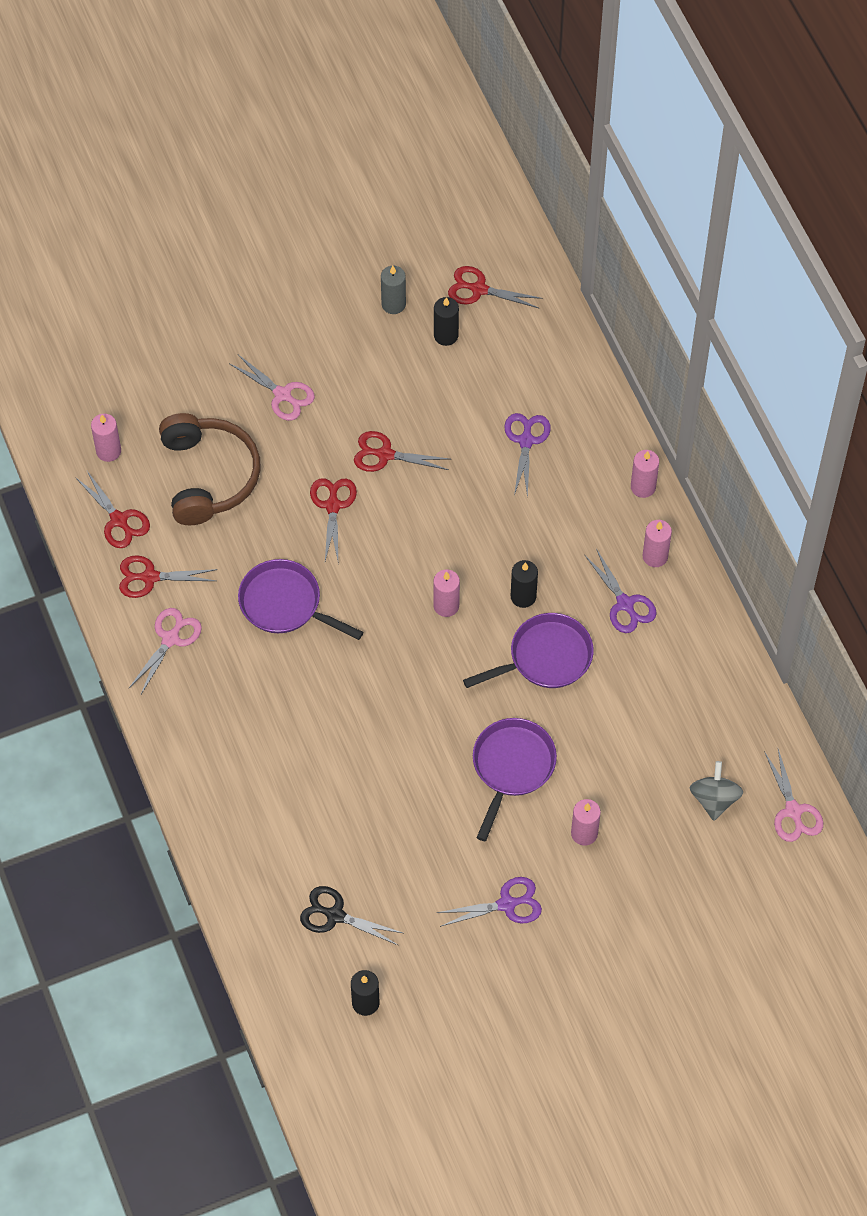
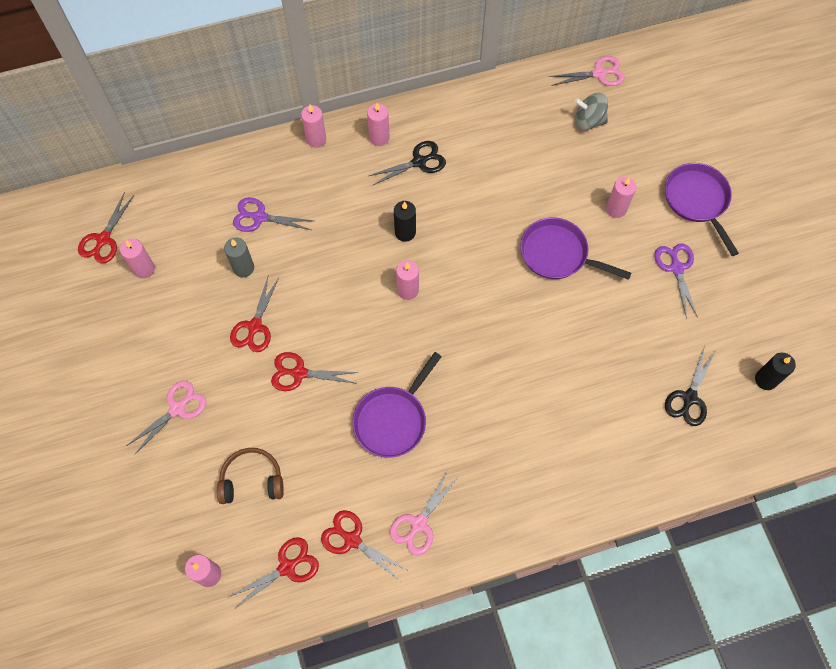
camera: 85 degrees left, 5 degrees up
(150, 577) = (352, 540): red scissors -> red scissors turned 120 degrees clockwise
(170, 639) = (419, 524): pink scissors -> pink scissors turned 90 degrees counterclockwise
(208, 476) = (252, 480): brown headphones -> brown headphones, size x0.61
(393, 304) = (102, 308): grey candle -> grey candle (243, 268)
(446, 335) = (144, 269): black candle -> pink candle
(545, 658) = (462, 221): purple pan -> purple pan (697, 201)
(625, 604) = (419, 162): purple scissors -> black scissors

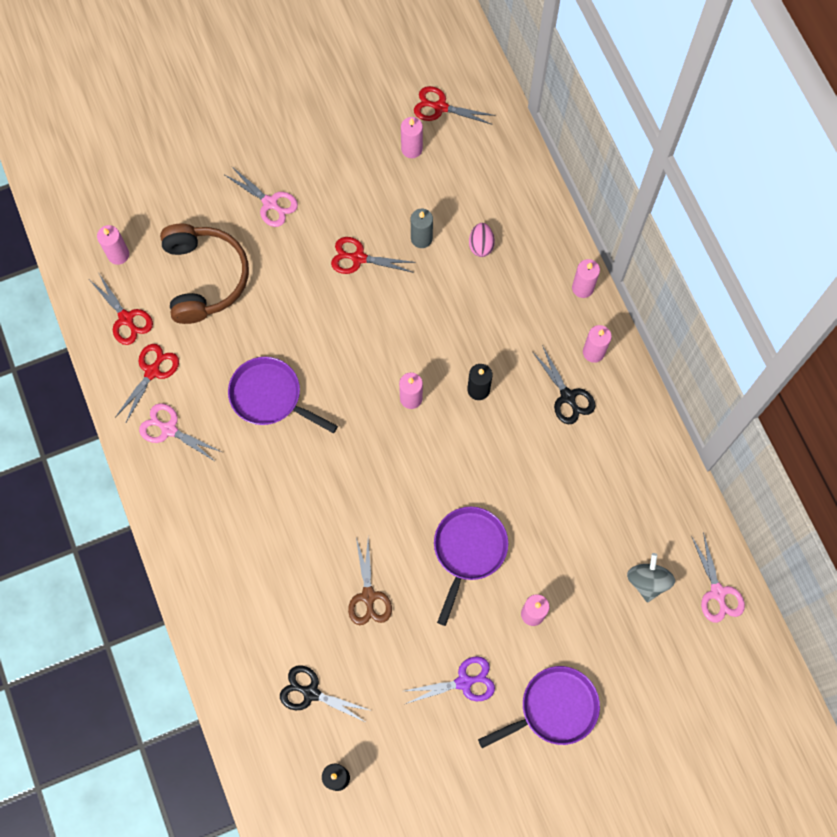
camera: 85 degrees right, 5 degrees up
(252, 480) = (205, 278): brown headphones -> brown headphones, size x1.64
(260, 217) = (481, 245): purple scissors -> pink egg
(299, 373) = (312, 305): red scissors -> none
(598, 341) = (368, 596): none -> brown scissors

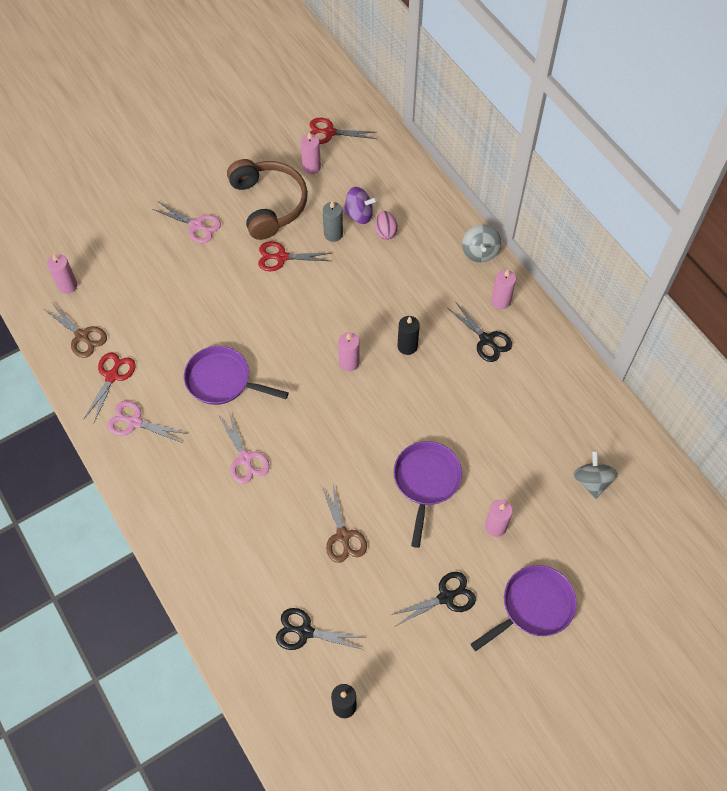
camera: 10 degrees left, 10 degrees down
(126, 318) = (82, 336): red scissors -> brown scissors
(205, 278) = (148, 292): brown headphones -> brown headphones (268, 204)
(455, 218) = (359, 214): none -> purple spinning top
(464, 682) = (446, 597): purple scissors -> black scissors
(582, 288) = (480, 252): pink candle -> grey spinning top
(717, 592) = (656, 480): pink scissors -> pink scissors (245, 459)

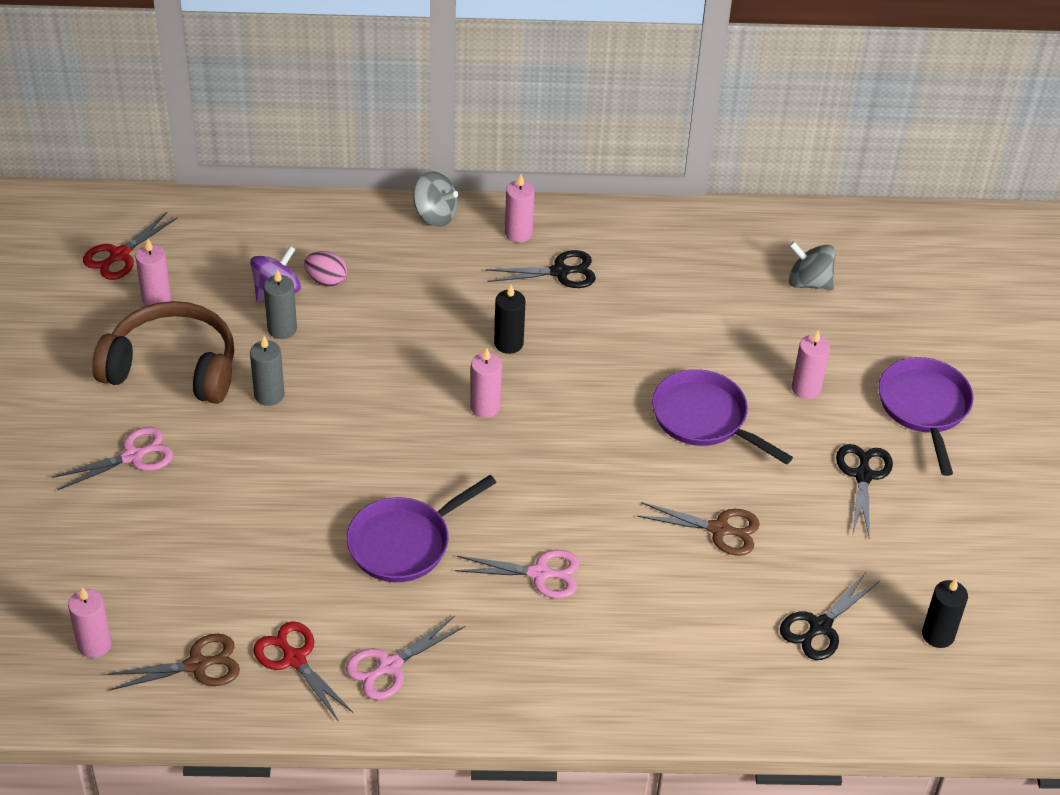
camera: 60 degrees left, 15 degrees down
(281, 257) = (269, 395): red scissors -> grey candle

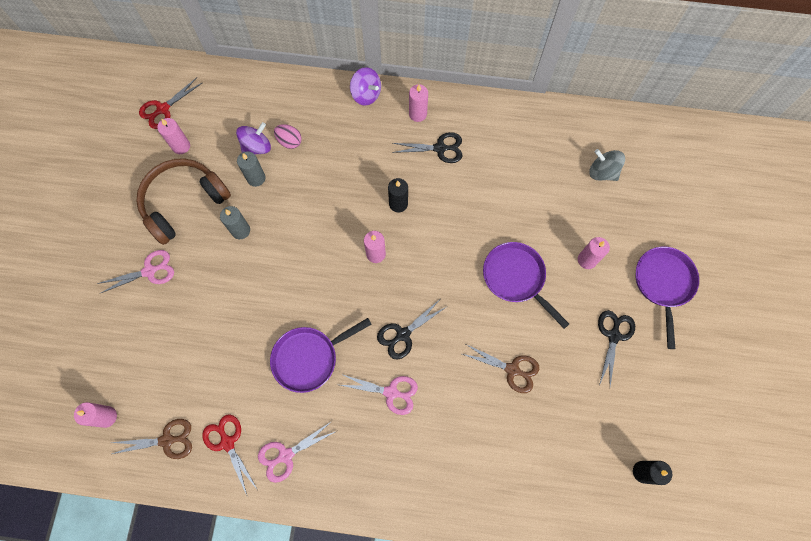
camera: 10 degrees right, 25 degrees up
(172, 367) = (183, 202): brown headphones -> brown headphones turned 60 degrees counterclockwise
(435, 215) = (366, 94): grey spinning top -> purple spinning top
(820, 627) = (566, 456): black scissors -> black scissors (403, 334)

